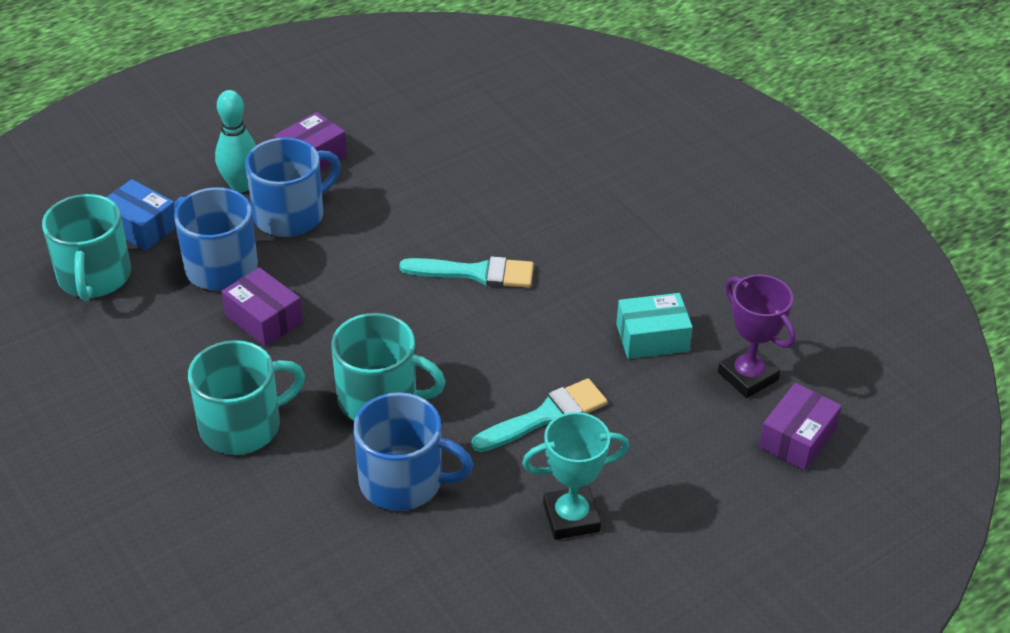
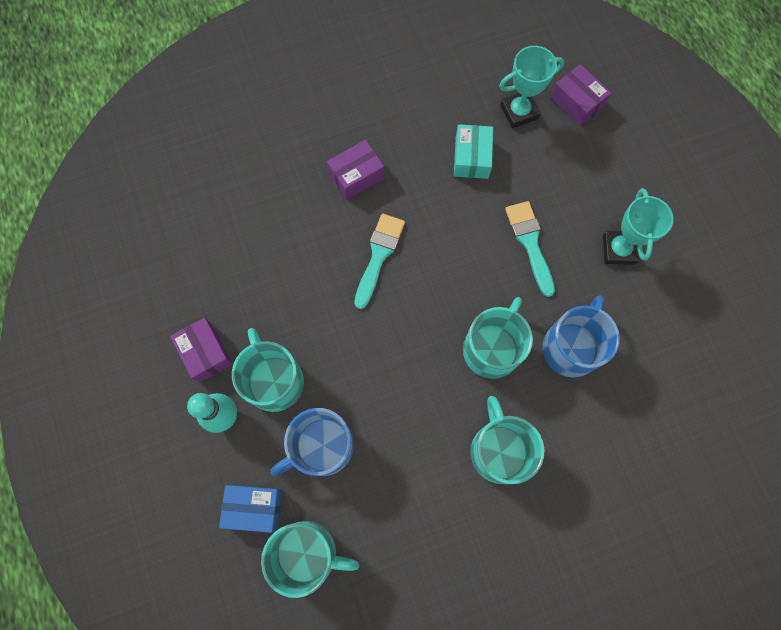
camera: 75 degrees left, 30 degrees up
(141, 227) = (254, 507): blue box -> blue box turned 45 degrees clockwise
(264, 319) = (390, 419): purple box -> purple box (356, 175)
(291, 215) = (274, 381): blue mug -> turquoise mug
(748, 376) = (519, 112): purple trophy -> turquoise trophy

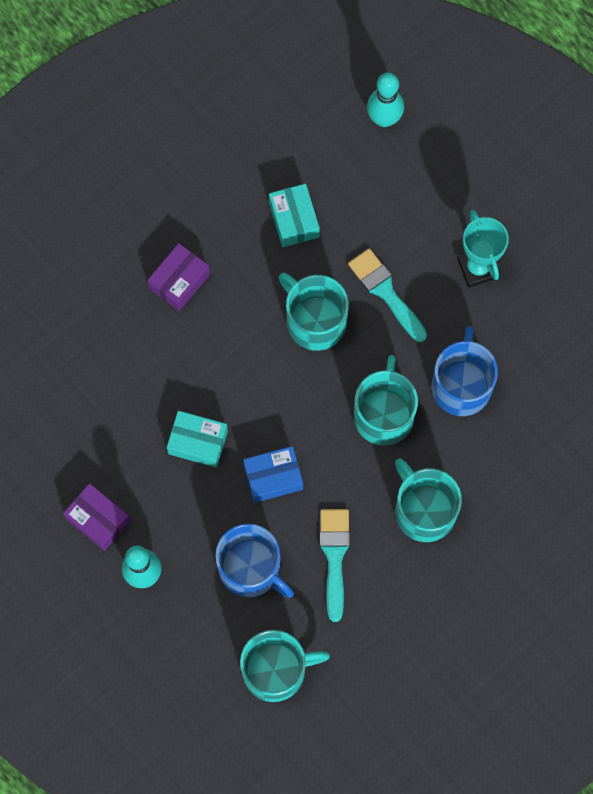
camera: 20 degrees left, 0 degrees up
(254, 507) = (208, 648): blue box -> blue box (273, 477)
(274, 381) = (179, 522): turquoise mug -> turquoise mug (315, 321)
(319, 315) = (198, 442): none -> turquoise box
(321, 446) = (251, 568): blue mug -> blue mug turned 90 degrees counterclockwise
(379, 255) = (235, 359): turquoise brush -> turquoise brush (334, 556)
(519, 112) = (326, 151): turquoise trophy -> none
(576, 102) = (384, 118): purple box -> turquoise bowling pin

